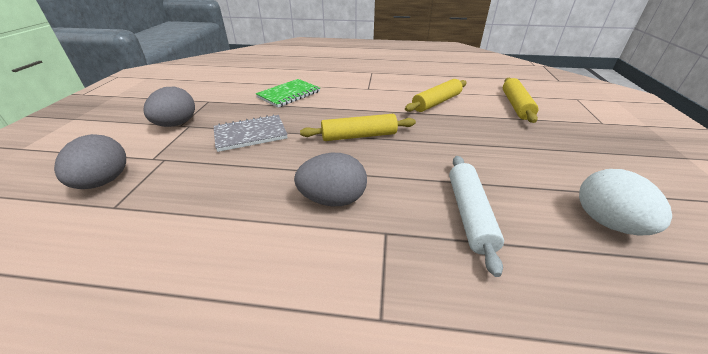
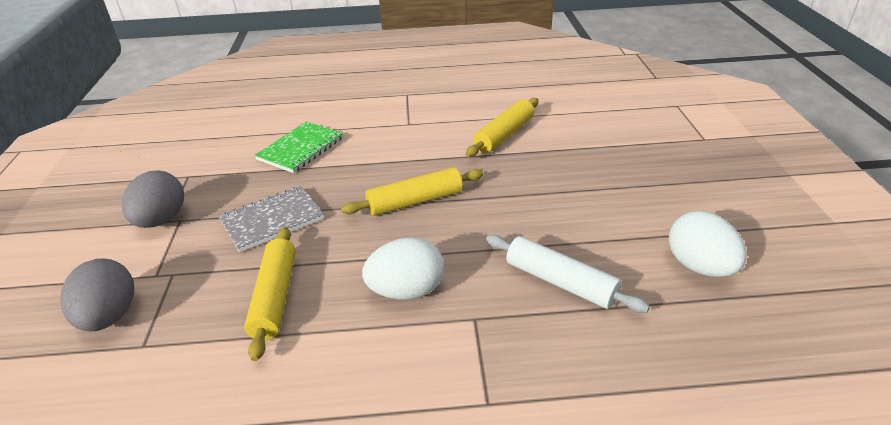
camera: 10 degrees left, 0 degrees up
(333, 199) = (406, 291): grey egg -> white egg
(469, 214) = (560, 282): white rolling pin -> white rolling pin turned 45 degrees counterclockwise
(516, 105) = (603, 126): yellow rolling pin -> yellow rolling pin (275, 297)

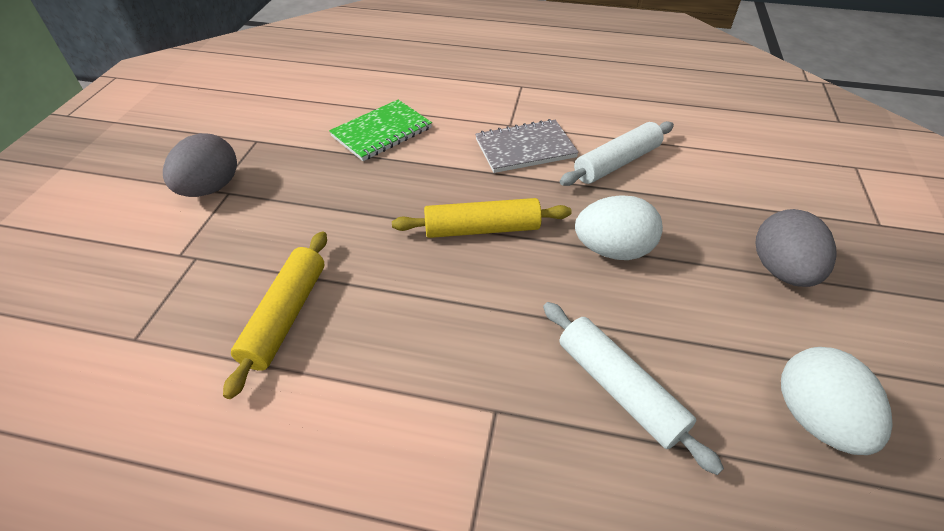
camera: 15 degrees right, 10 degrees up
(110, 316) = (117, 293): grey egg -> grey egg (781, 270)
(272, 220) = (319, 216): grey notebook -> grey notebook (525, 148)
(406, 291) = (430, 348): white egg -> white egg (612, 250)
(504, 135) = (616, 163): yellow rolling pin -> white rolling pin

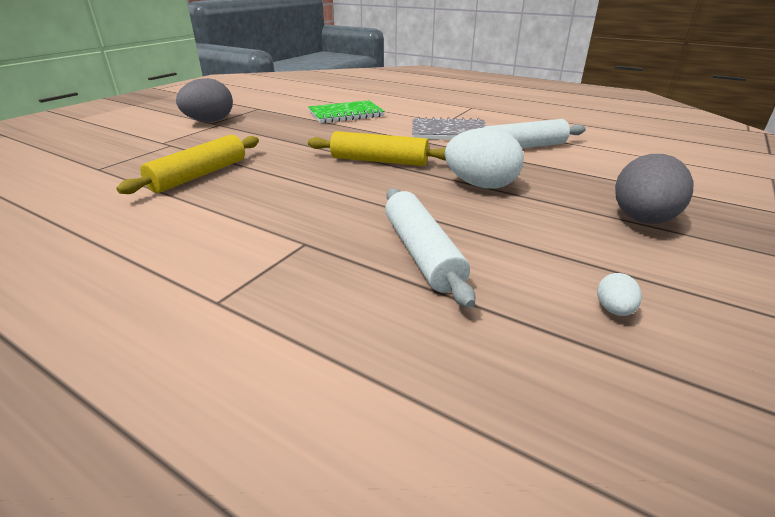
camera: 20 degrees right, 15 degrees down
(814, 418) = (614, 310): white egg -> white egg, size x0.44

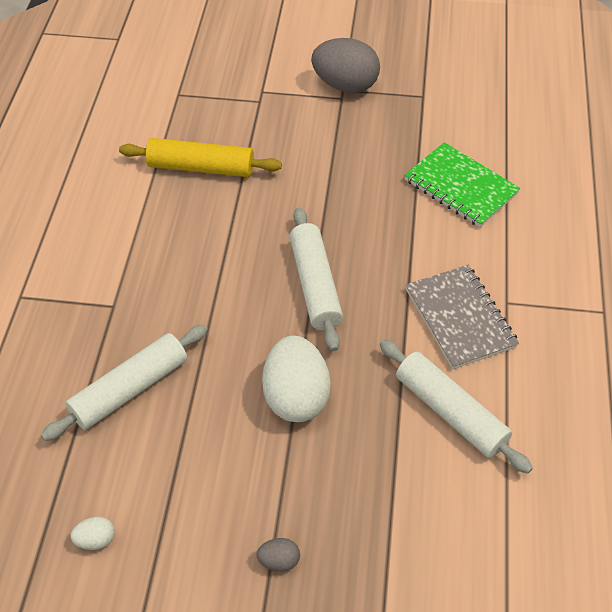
camera: 65 degrees right, 20 degrees up
(379, 161) = (315, 285): yellow rolling pin -> white rolling pin
(642, 220) = (279, 561): grey egg -> grey egg, size x0.44

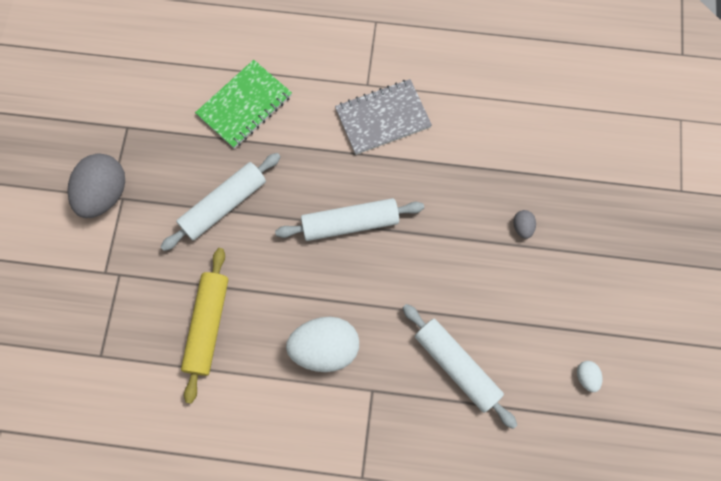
camera: 90 degrees left, 20 degrees up
(279, 561) = (589, 248): grey egg -> grey egg (522, 227)
(296, 397) = (458, 238): white egg -> white egg (325, 348)
(450, 412) = (466, 131): white rolling pin -> white rolling pin (224, 205)

